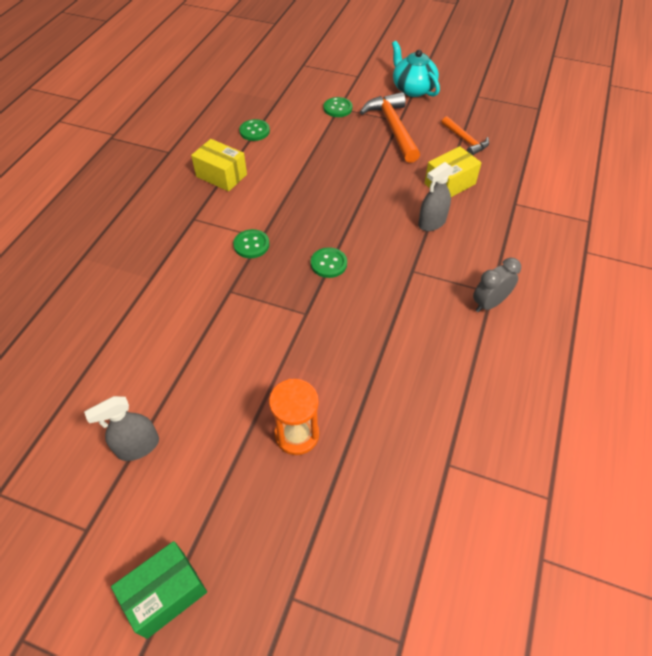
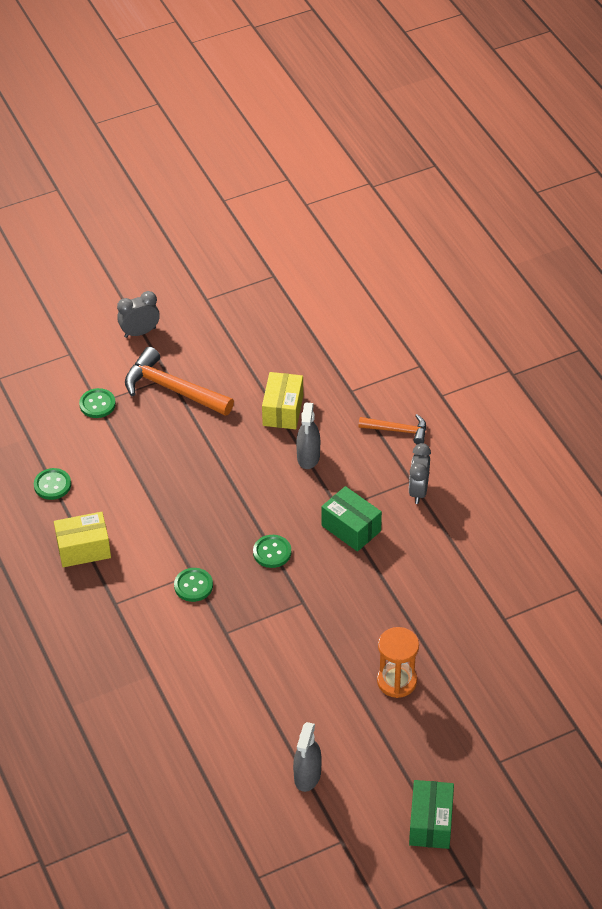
camera: 45 degrees left, 5 degrees down
(404, 290) = (351, 528): none -> green box
(412, 89) = (140, 332): turquoise teapot -> grey clock
(465, 140) = (249, 357): orange hammer -> orange hammer (398, 430)

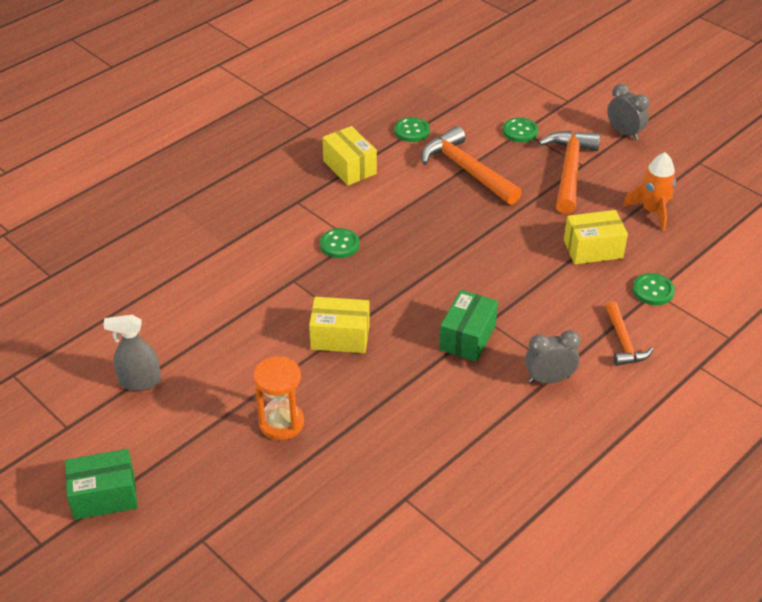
camera: 70 degrees right, 5 degrees down
(133, 462) = (466, 170): none -> orange hammer
(254, 354) = (652, 211): none -> orange rocket
(272, 552) = (406, 287): green button -> green button (653, 290)
(308, 457) = (543, 282): grey spray bottle -> none
(313, 616) = (340, 337): none -> yellow box

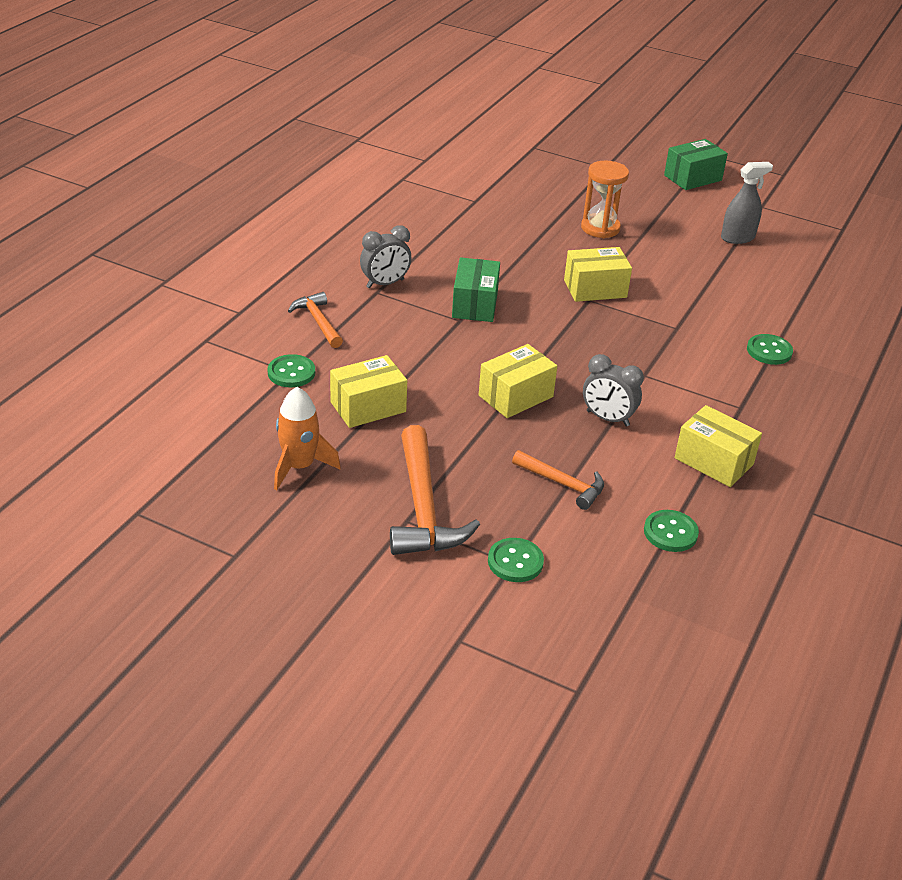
camera: 160 degrees right, 5 degrees down
(339, 244) = (656, 368): green button -> green button (769, 351)
(466, 170) = (563, 484): orange hammer -> orange hammer, size x0.58
(470, 239) = (515, 396): none -> yellow box
(624, 133) = (355, 589): grey clock -> grey clock (607, 418)

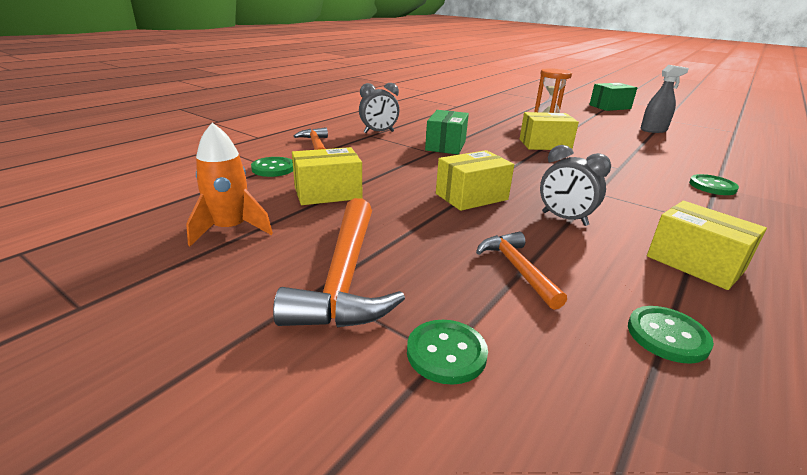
camera: 10 degrees right, 10 degrees down
(563, 484) = (517, 269): orange hammer -> orange hammer turned 150 degrees counterclockwise

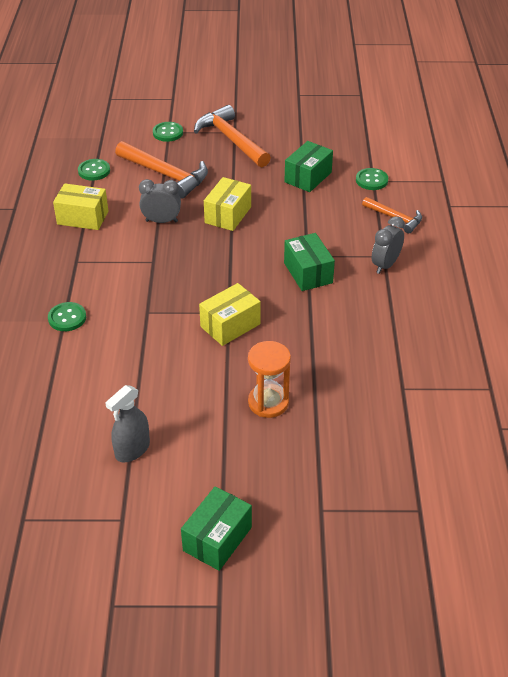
camera: 145 degrees right, 15 degrees up
(230, 229) = (311, 136): orange rocket -> none
(328, 193) = (308, 177): yellow box -> green box
(517, 269) = (166, 175): orange hammer -> orange hammer, size x1.72

